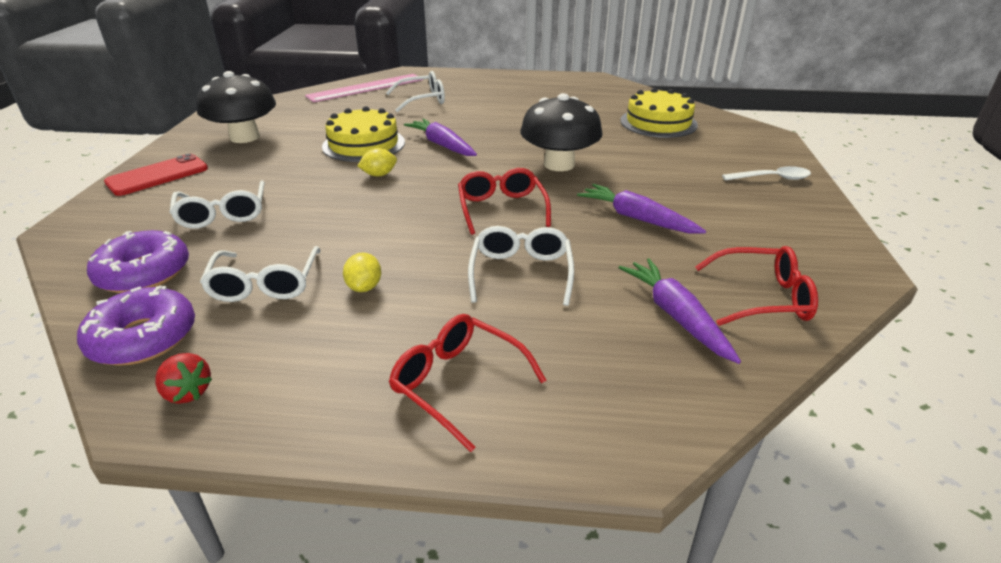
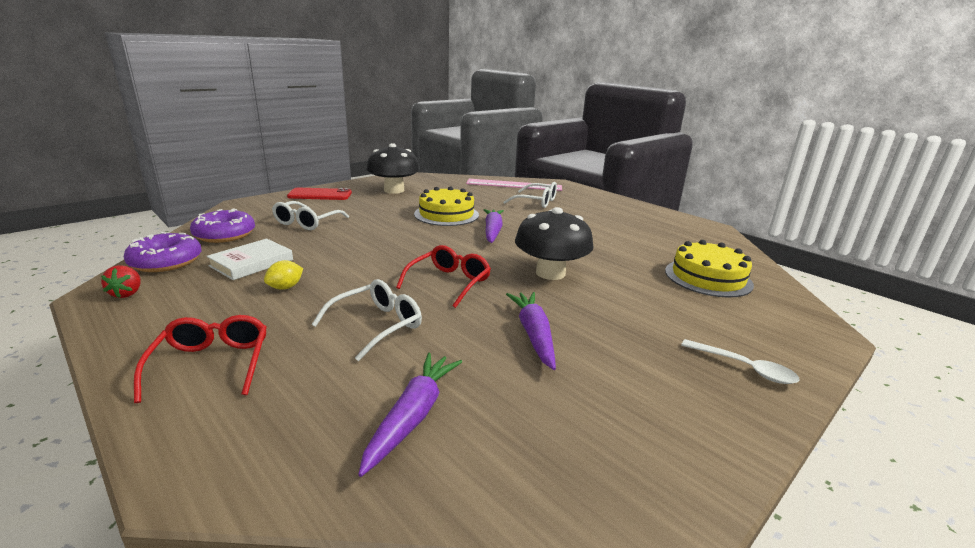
camera: 40 degrees right, 10 degrees down
(265, 284) = (252, 263): white glasses -> white book
(379, 175) = (419, 233): yellow lemon -> none
(762, 297) = (514, 452): red glasses -> none

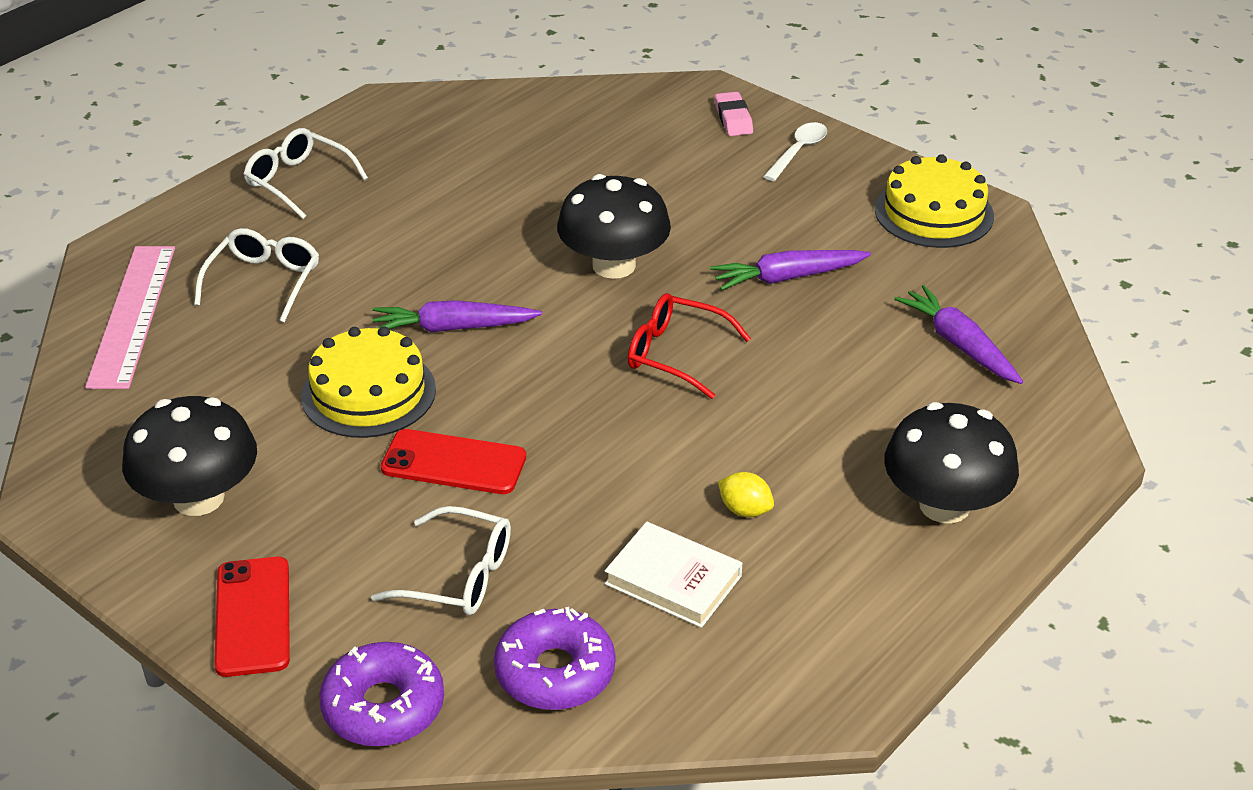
camera: 95 degrees left, 15 degrees up
(127, 293) = (823, 674): red strawberry -> none
(166, 262) = (701, 691): purple donut -> purple donut (383, 706)
(212, 364) = (944, 505): red glasses -> black mushroom
(377, 325) = (814, 398): white glasses -> white glasses (298, 181)
(385, 226) = (453, 463): none -> red phone
(413, 416) = (958, 344): purple carrot -> purple carrot turned 45 degrees clockwise
(708, 277) = (587, 138): yellow cake -> yellow cake (934, 213)
(782, 339) = (733, 119): none -> pink eraser

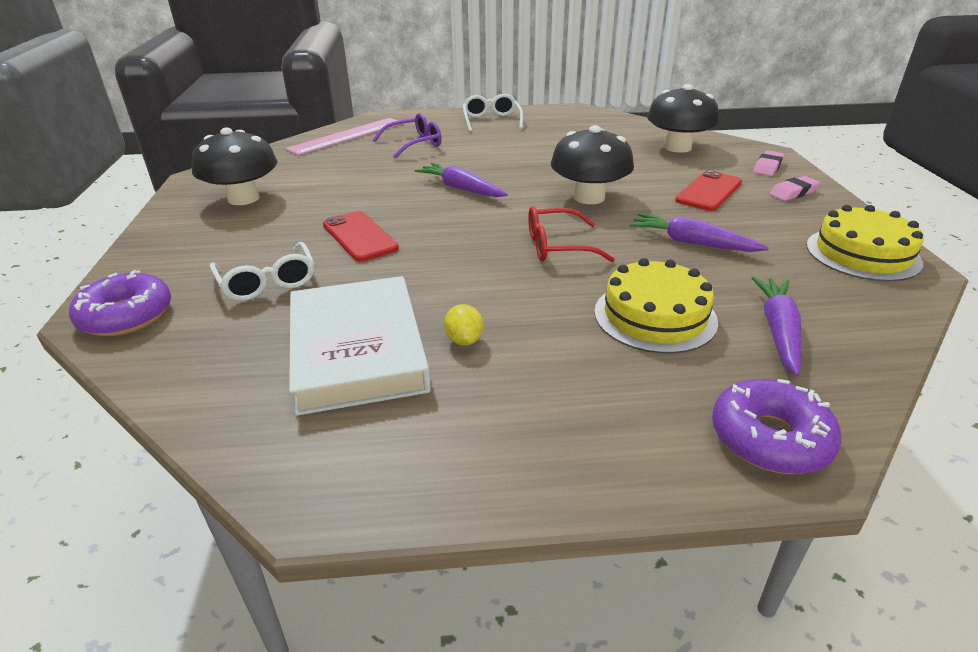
camera: 45 degrees right, 5 degrees down
(253, 616) = (168, 248): red phone -> red phone (709, 191)
(264, 281) = (414, 144): white glasses -> purple glasses
(368, 393) = (378, 195): yellow cake -> yellow cake (655, 316)
(555, 672) = (215, 354): purple donut -> purple donut (770, 438)
(673, 580) = (357, 350): white book -> white book, size x1.72
(675, 354) = (557, 246): red glasses -> red glasses turned 75 degrees counterclockwise
(798, 151) = (793, 193): white spoon -> pink eraser
(944, 505) = (612, 422): black mushroom -> black mushroom (677, 147)

